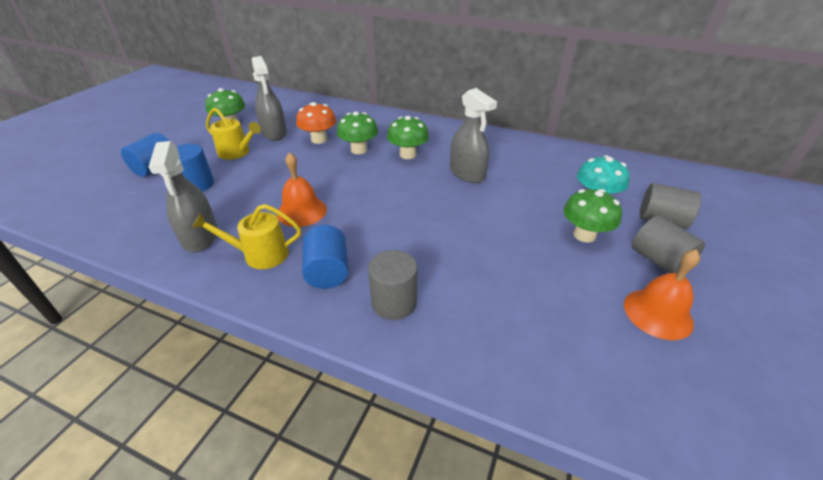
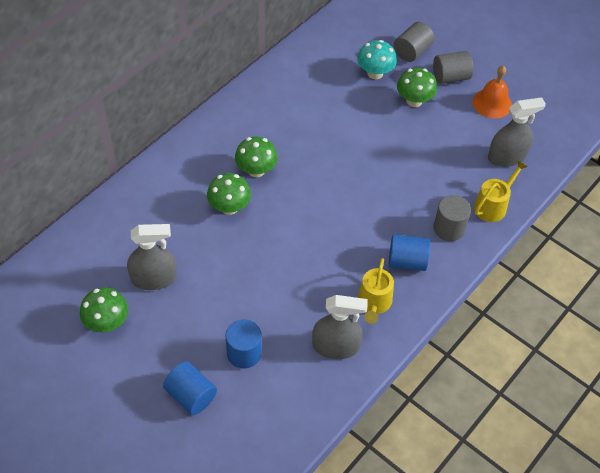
camera: 75 degrees left, 15 degrees up
(237, 152) = (187, 317): yellow watering can -> yellow watering can (493, 205)
(302, 211) = (323, 269): orange bell -> none
(319, 140) = (190, 238): orange mushroom -> none
(467, 173) = (307, 137): grey spray bottle -> grey spray bottle (506, 157)

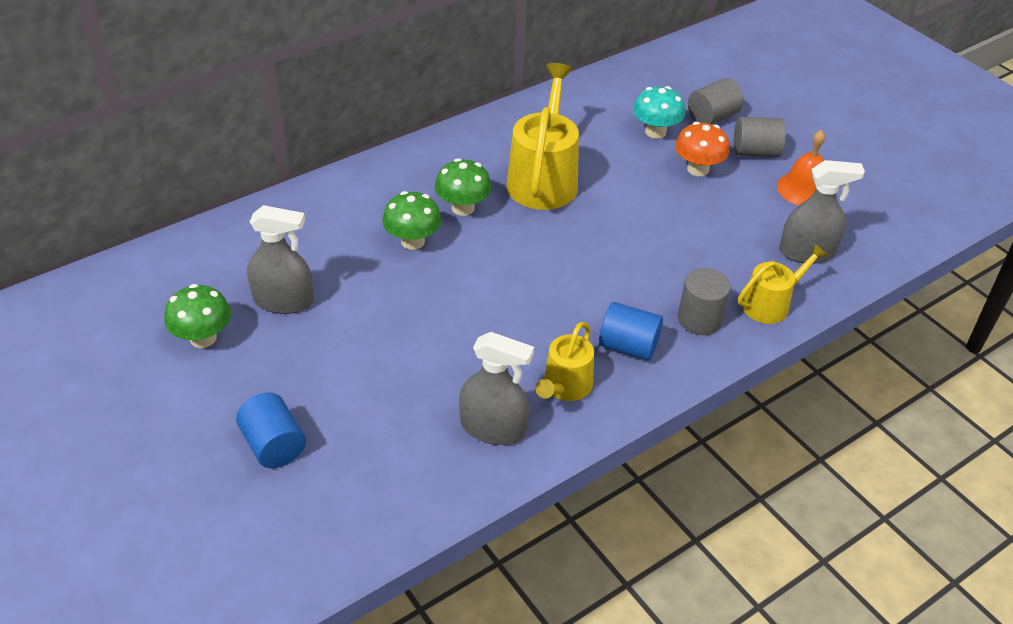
camera: 15 degrees right, 10 degrees down
(244, 353) = (365, 410): blue cylinder -> none
(306, 132) = (543, 179): none -> yellow watering can
(414, 101) = (698, 169): green mushroom -> orange mushroom

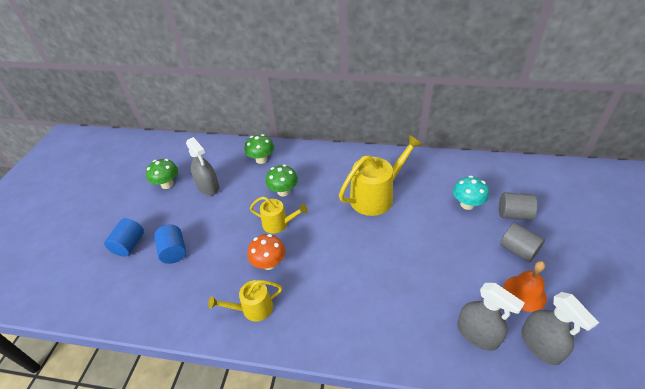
camera: 50 degrees right, 0 degrees up
(463, 208) = (322, 189): green mushroom -> green mushroom (261, 159)
(493, 428) = (201, 303): grey spray bottle -> grey spray bottle (540, 345)
(628, 346) = (307, 311): blue cylinder -> blue cylinder (174, 251)
(698, 169) = (467, 239): orange mushroom -> orange mushroom (269, 263)
(699, 319) = (361, 326): grey cylinder -> none
(770, 304) = (413, 349): yellow watering can -> yellow watering can (278, 224)

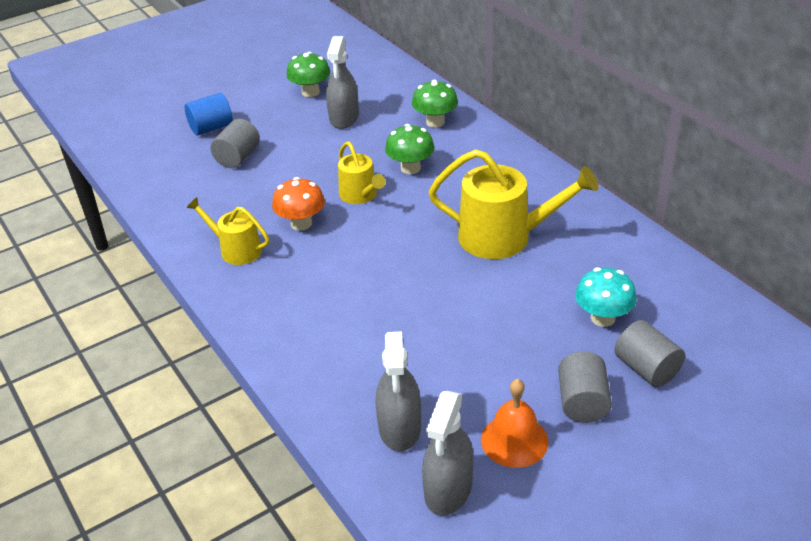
camera: 45 degrees right, 5 degrees down
(174, 251) = (238, 157): blue cylinder -> grey cylinder

